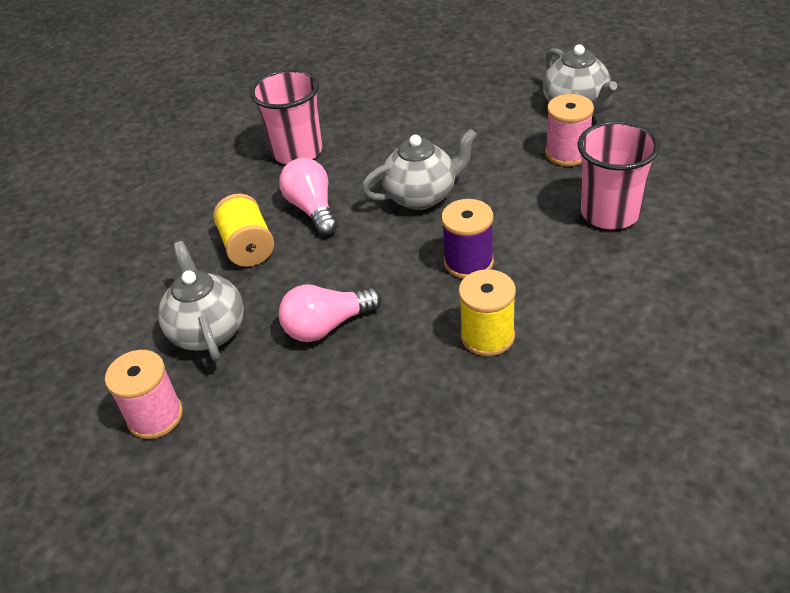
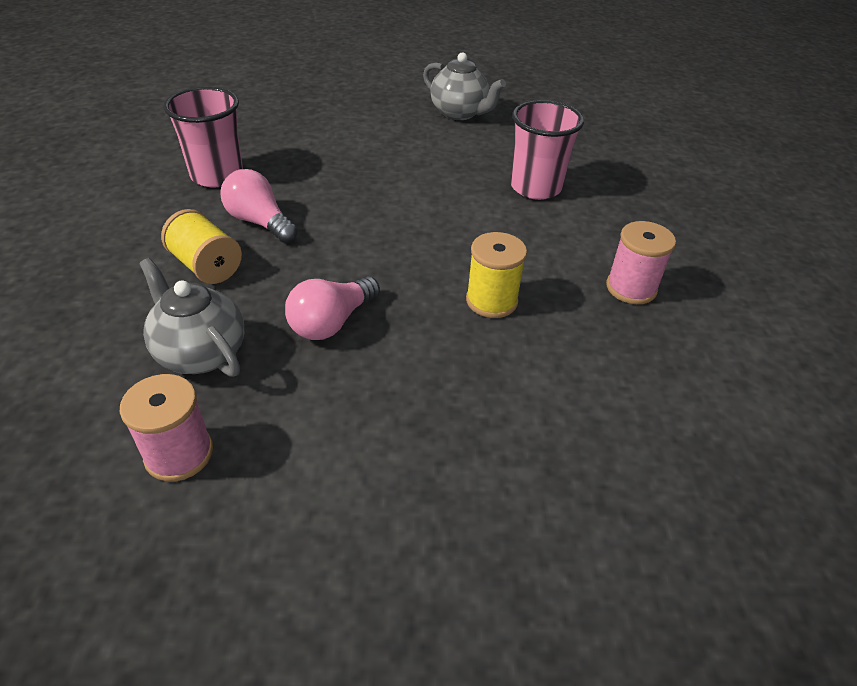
camera: 30 degrees left, 0 degrees up
(422, 196) = (364, 196): grey teapot -> none
(468, 262) = (438, 243): purple spool -> none
(567, 153) = (473, 148): pink spool -> pink spool (631, 288)

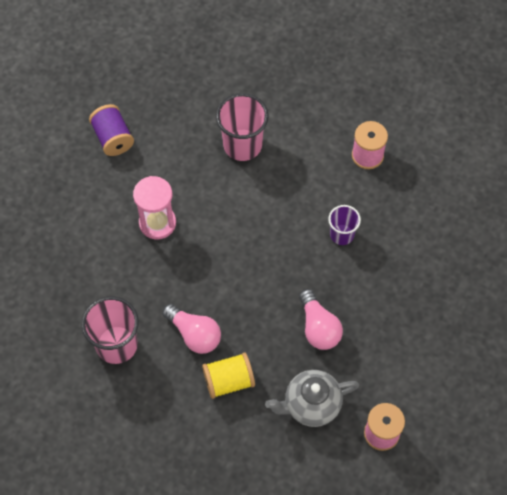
camera: 60 degrees left, 20 degrees up
(260, 222) = (194, 334): pink light bulb -> pink light bulb turned 120 degrees counterclockwise
(386, 161) = (157, 223): none -> pink hourglass
(459, 113) = (113, 138): grey teapot -> purple spool
(491, 301) = (342, 234): yellow spool -> purple cup

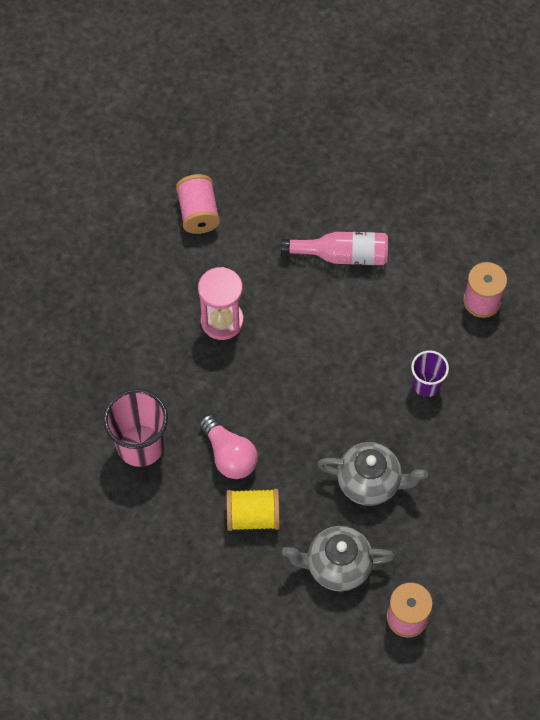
camera: 15 degrees right, 0 degrees up
(113, 138) = (198, 213): purple spool -> pink spool
(242, 145) = (342, 255): pink cup -> pink bottle
(318, 327) = (370, 482): pink light bulb -> grey teapot

